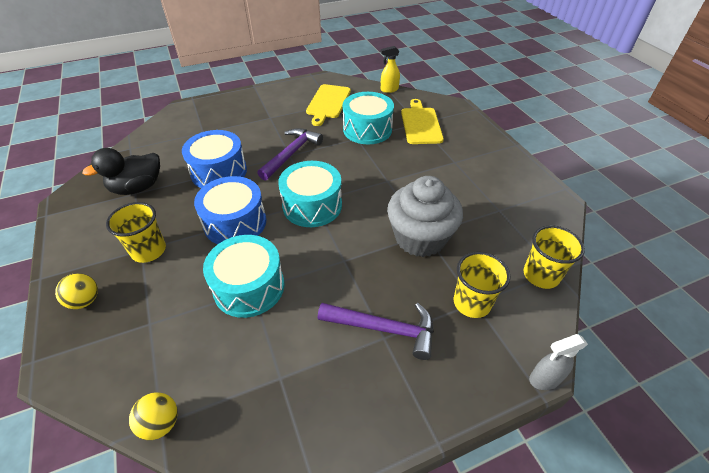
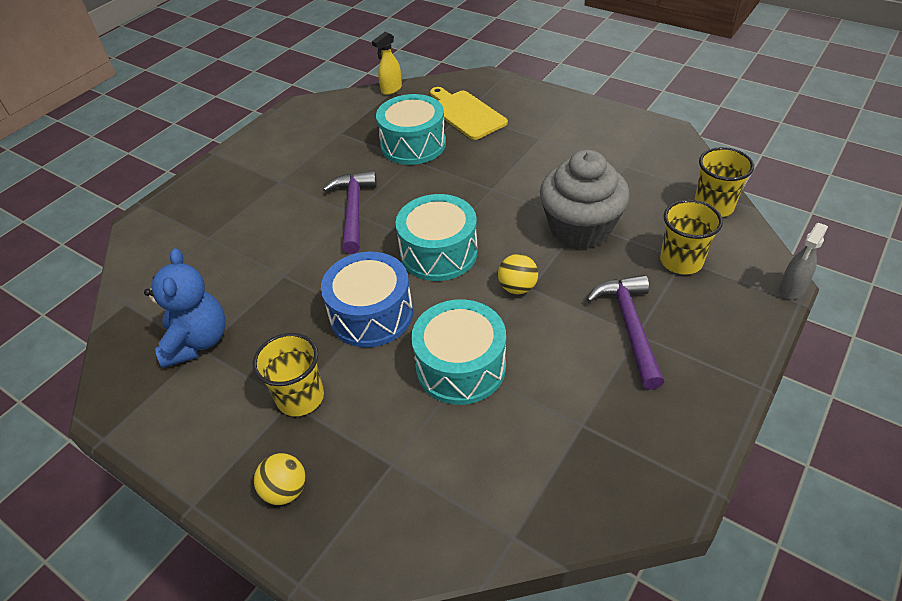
camera: 30 degrees left, 0 degrees up
(137, 188) = (197, 341): black duck -> blue teddy bear
(161, 423) = (513, 536): yellow ball -> yellow ball (517, 287)
(219, 172) = (286, 271): blue drum -> none
(328, 103) = (334, 134): yellow cutting board -> none
(383, 329) = (630, 327): purple hammer -> purple hammer turned 75 degrees counterclockwise

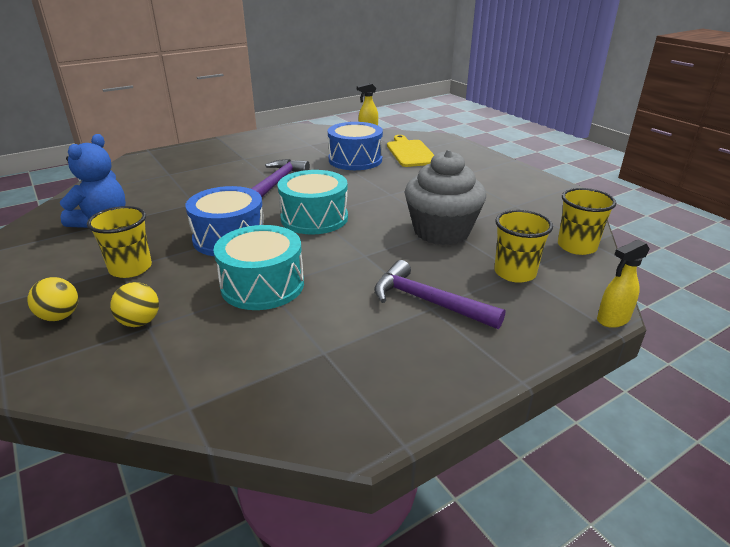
camera: 20 degrees right, 15 degrees down
(413, 144) = (355, 160): turquoise drum -> blue drum
(517, 287) = (355, 252): yellow ball -> yellow ball (140, 322)
(630, 327) = (428, 301): purple hammer -> purple hammer turned 75 degrees counterclockwise
(791, 289) = (612, 320): grey spray bottle -> yellow spray bottle

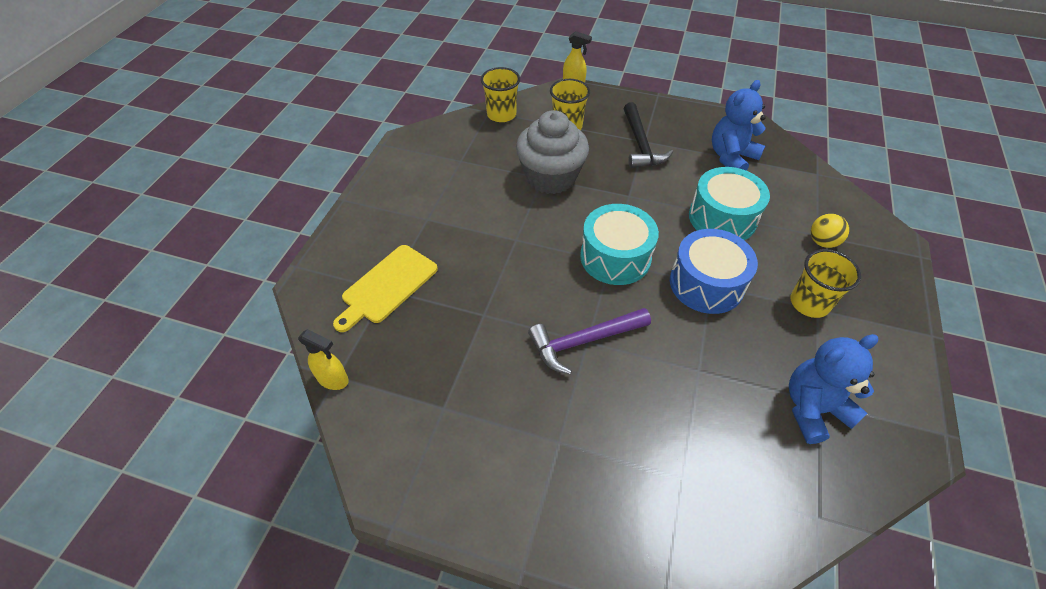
camera: 130 degrees left, 20 degrees up
(60, 316) = (878, 284): yellow ball -> none
(320, 353) = (731, 157): none -> blue teddy bear
(355, 160) = (456, 320): blue drum -> none
(428, 301) = (640, 144): purple hammer -> black hammer

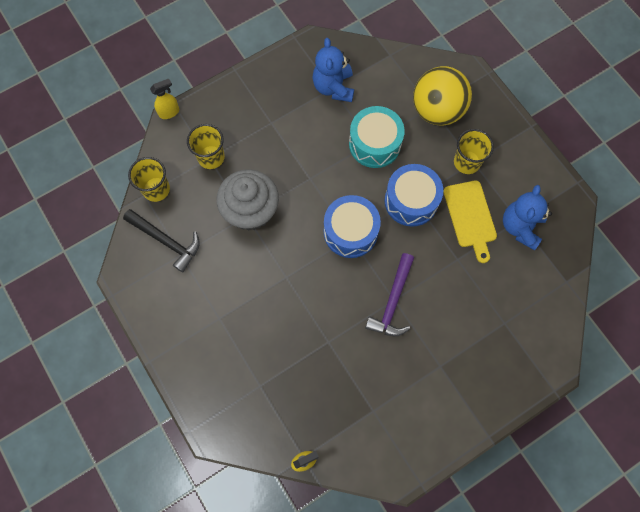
camera: 50 degrees left, 20 degrees up
(387, 286) = (258, 384): yellow cutting board -> yellow cutting board (470, 217)
(615, 257) = (350, 232): turquoise drum -> blue drum
(640, 144) = (272, 128): black hammer -> black hammer (166, 241)
(822, 242) = (437, 110): yellow ball -> yellow ball, size x2.24

